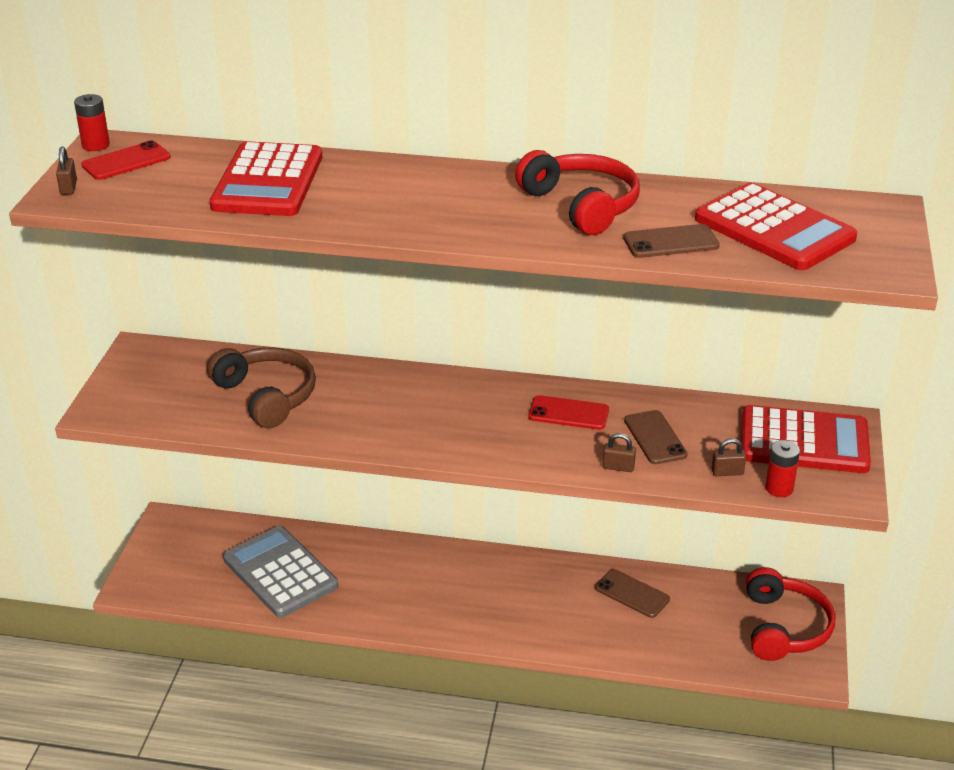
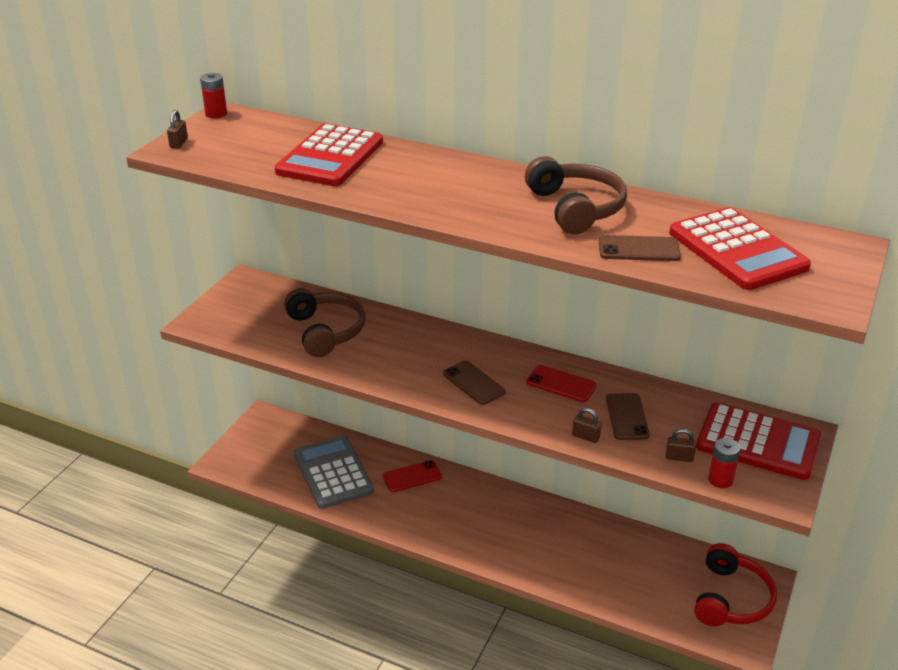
camera: 15 degrees right, 0 degrees up
(126, 161) = (231, 129): red phone -> red phone (412, 476)
(581, 205) = (576, 208): red headphones -> brown headphones
(632, 594) = (608, 544): brown phone -> brown phone (474, 383)

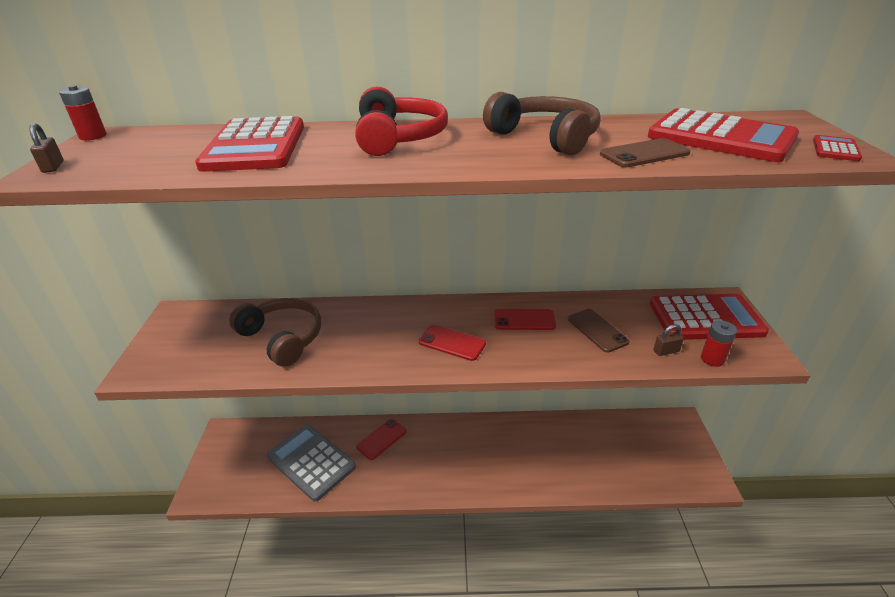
camera: 25 degrees left, 0 degrees up
(474, 383) = (452, 343): brown phone -> red phone
(585, 437) = (581, 359): brown padlock -> none
(731, 599) = (673, 446): red headphones -> red headphones (398, 138)
(825, 292) = (835, 149): none -> red calculator

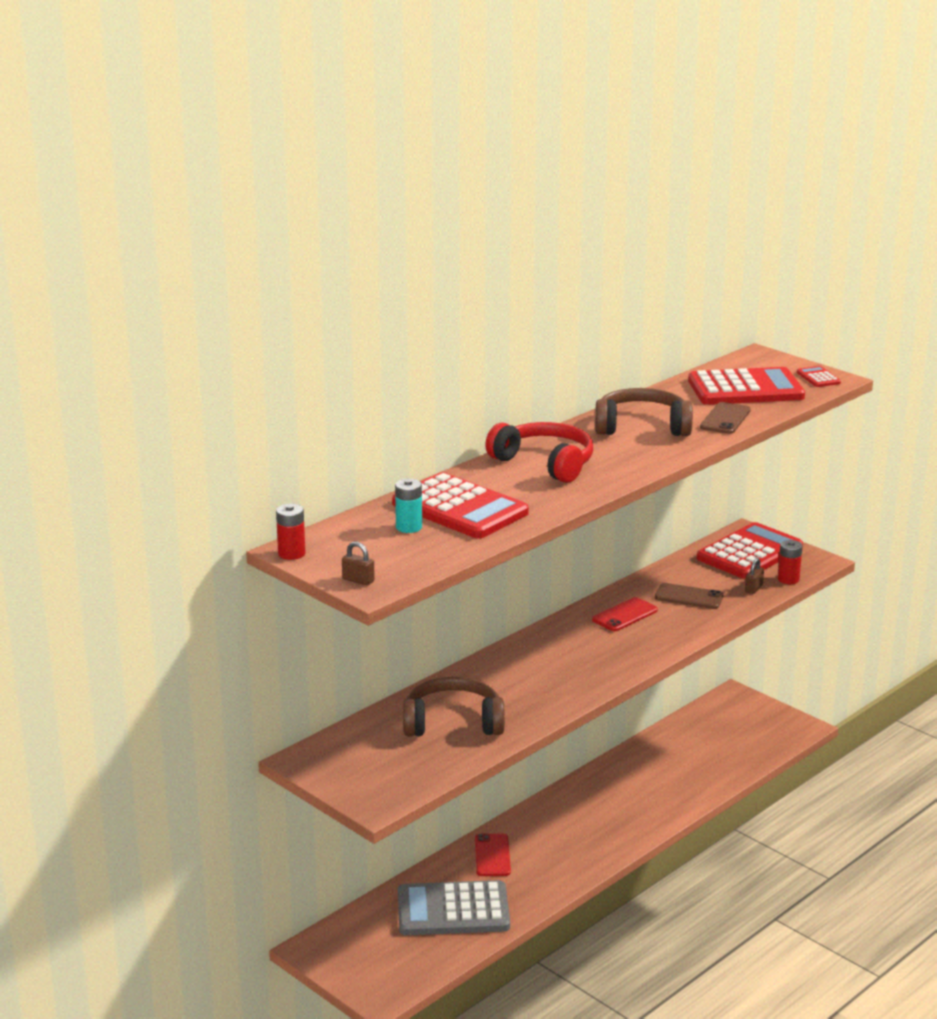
camera: 45 degrees left, 10 degrees down
(191, 146) = (409, 527): none -> turquoise battery
(452, 343) = (598, 656): red phone -> none

